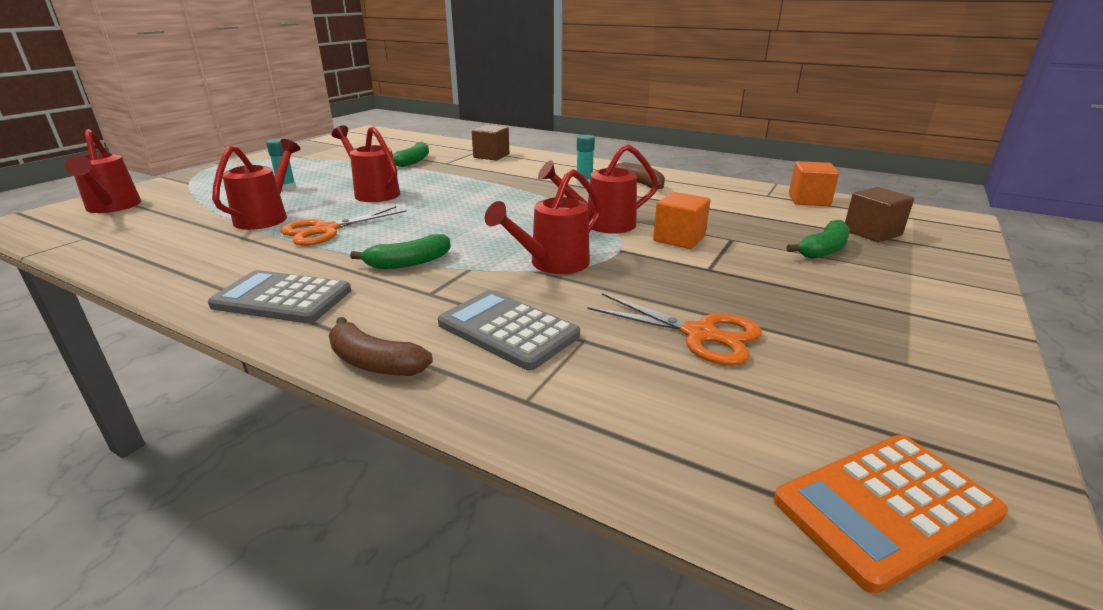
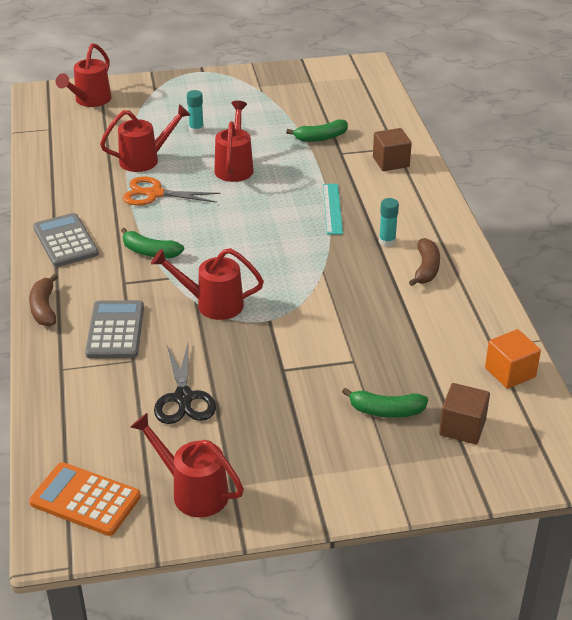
camera: 50 degrees right, 10 degrees up
(507, 184) = (332, 208): none -> turquoise ruler
(602, 224) = (305, 292): red watering can -> red watering can (193, 492)
(679, 239) = (322, 337): orange cube -> none
(699, 334) = (183, 398): orange scissors -> black scissors

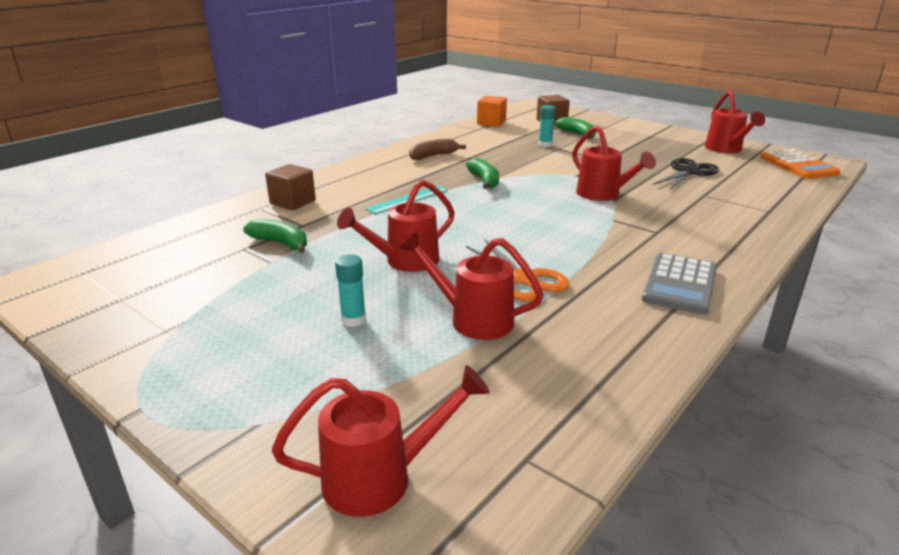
camera: 130 degrees left, 10 degrees down
(44, 308) = (754, 246): brown banana -> none
(115, 330) = (700, 211): grey calculator -> none
(150, 252) = (604, 239): green banana -> green banana (484, 181)
(387, 241) = (421, 172): turquoise glue stick -> turquoise glue stick (545, 145)

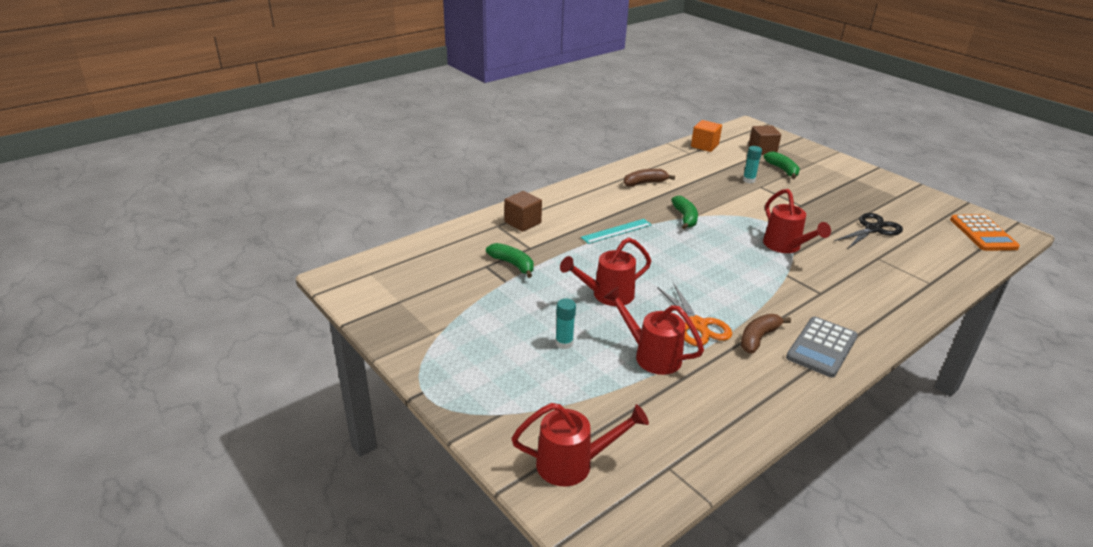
camera: 10 degrees right, 5 degrees up
(602, 284) = (758, 338): none -> brown banana
(726, 149) = (920, 205): red watering can -> none

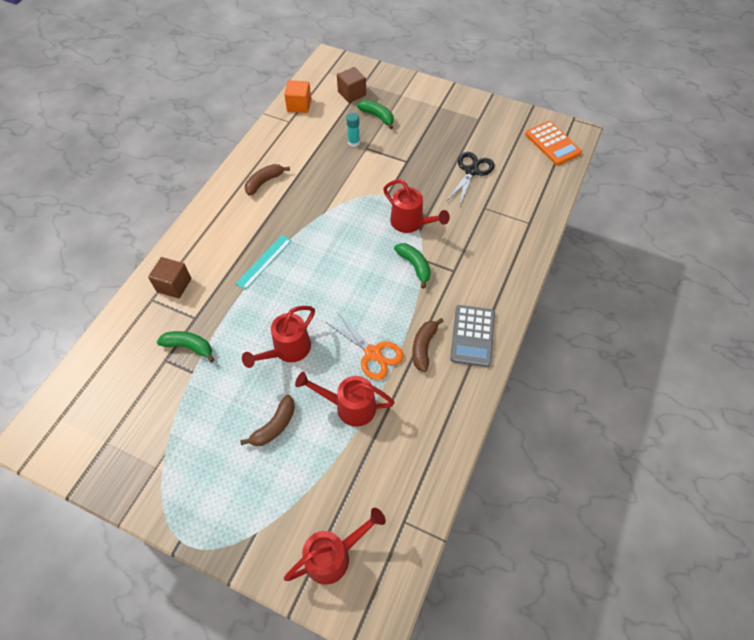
camera: 25 degrees left, 25 degrees up
(564, 343) = (274, 426): turquoise glue stick -> brown banana
(685, 218) = (317, 218): green banana -> green banana (414, 266)

